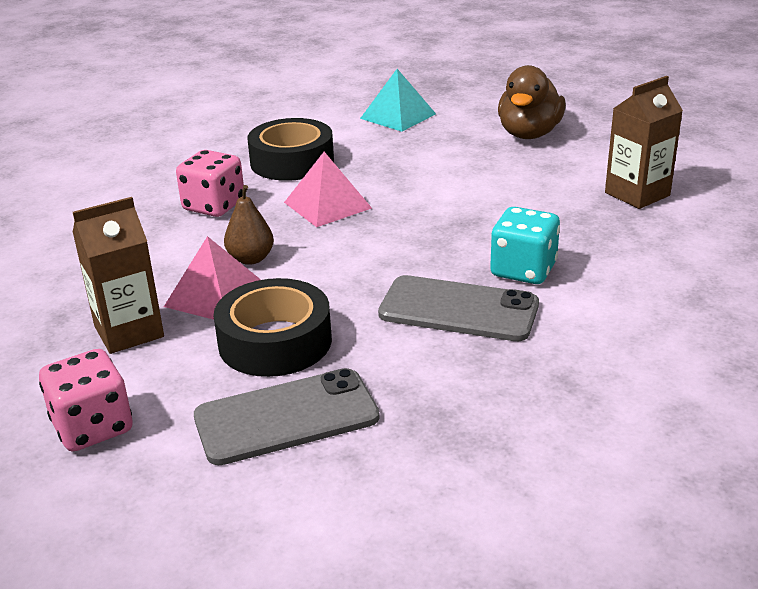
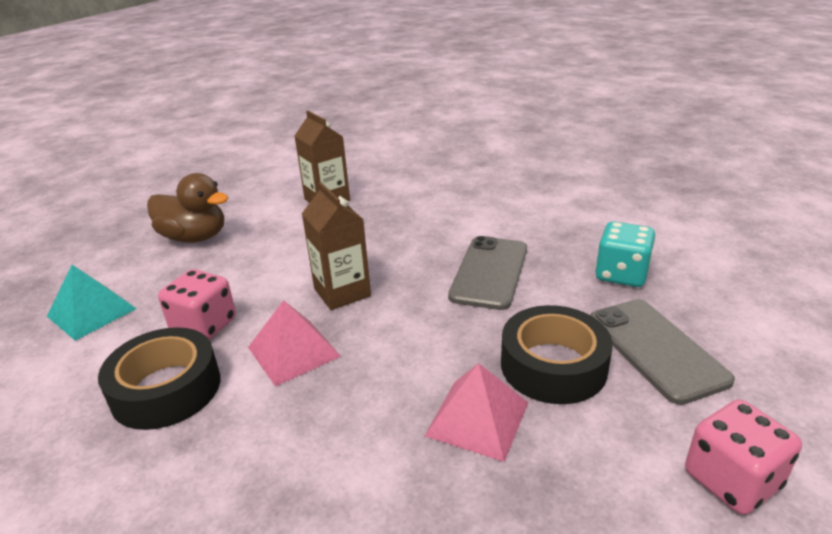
camera: 90 degrees left, 0 degrees up
(129, 332) = (560, 485): brown carton -> brown carton (342, 292)
(214, 206) = (263, 451): pink dice -> pink dice (204, 326)
(251, 259) = (402, 399): brown pear -> none
(523, 270) = (432, 245): turquoise dice -> turquoise dice (621, 274)

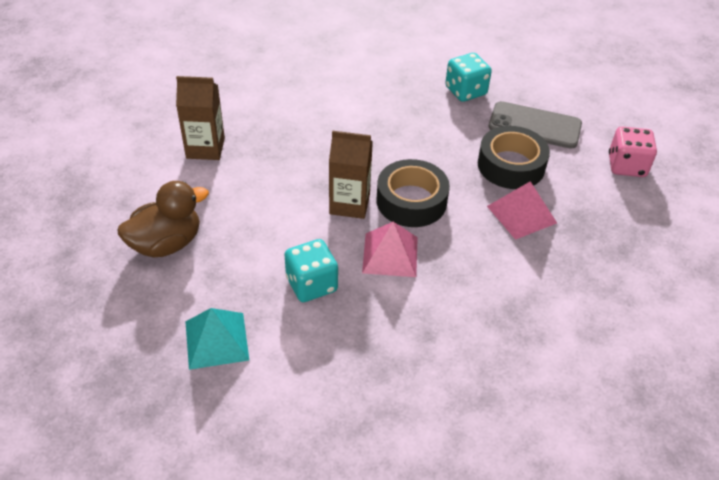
camera: 55 degrees left, 15 degrees up
(166, 389) = (366, 327): black tape -> black tape (411, 201)
(204, 326) = (311, 284): pink dice -> turquoise dice
(489, 272) = (404, 134): grey phone -> none

